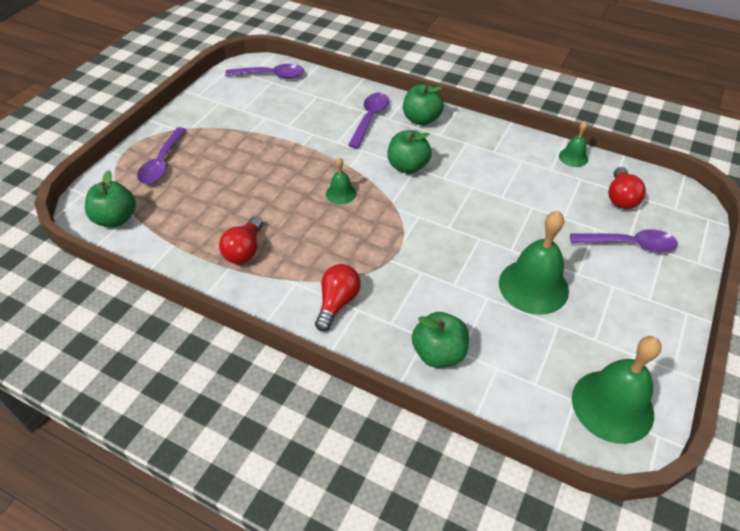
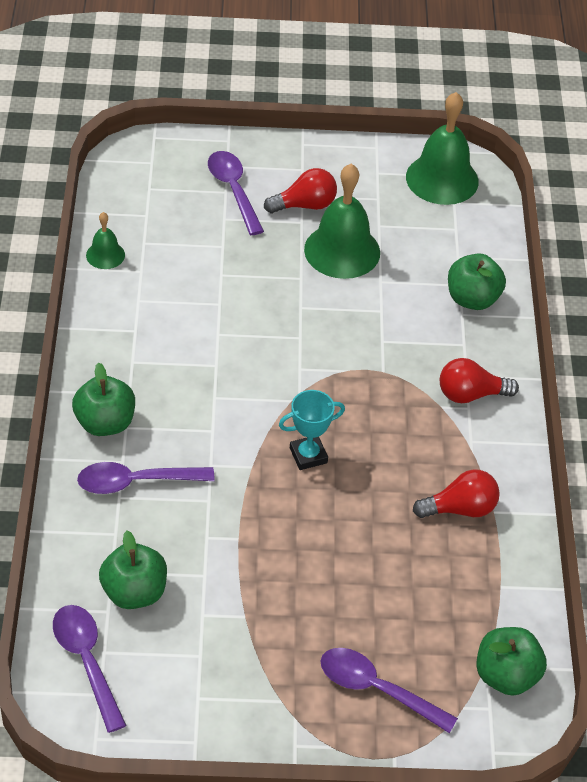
camera: 120 degrees left, 0 degrees up
(162, 163) = (377, 689): purple spoon -> purple spoon turned 135 degrees counterclockwise
(341, 193) = (308, 455): green bell -> turquoise trophy
(408, 166) = (216, 406): green apple -> green apple (134, 592)
(620, 198) = (159, 205): red light bulb -> red light bulb (305, 205)

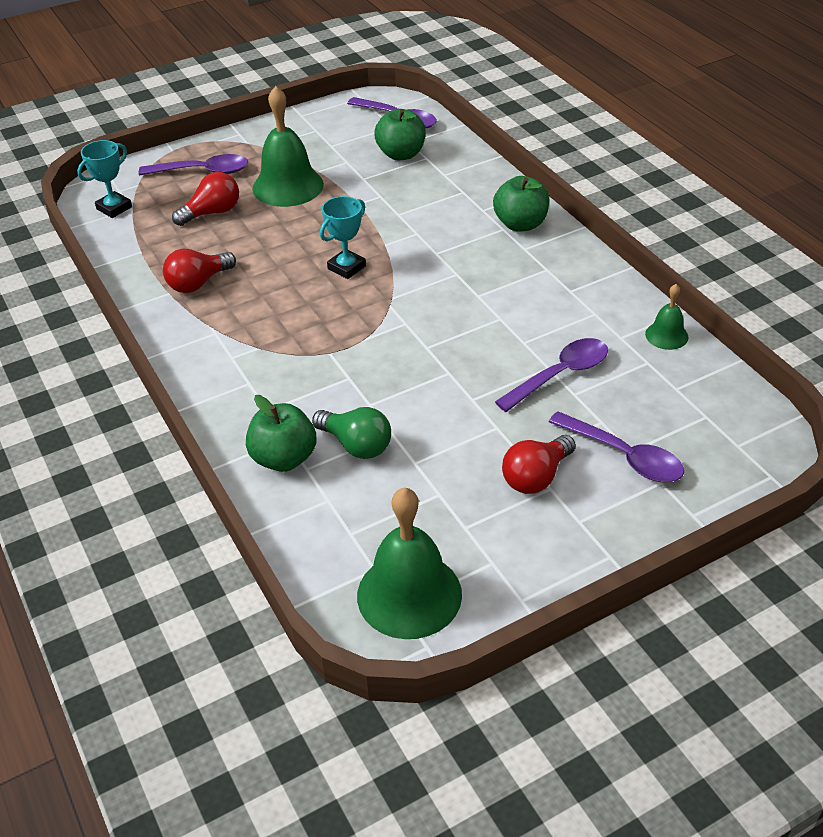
camera: 155 degrees right, 5 degrees down
(136, 482) = (460, 203): purple spoon -> purple spoon (560, 375)
(342, 251) = (455, 445): green bell -> green bell (288, 186)
(413, 284) = (356, 445): none -> green light bulb
(470, 394) = (235, 368): red light bulb -> red light bulb (212, 213)
(506, 676) = (114, 208): green apple -> turquoise trophy

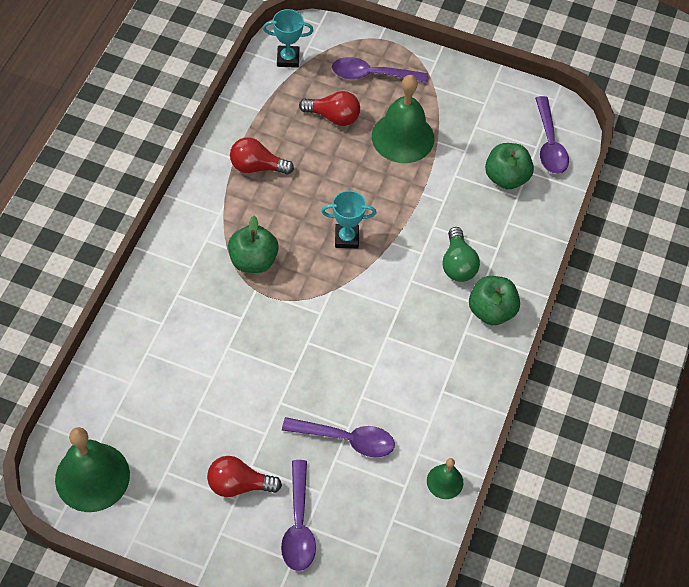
camera: 45 degrees right, 15 degrees up
(202, 171) = (372, 75): purple spoon -> purple spoon turned 135 degrees clockwise
(284, 458) = (144, 334): green apple -> green apple (253, 260)
(356, 445) = (186, 365): green light bulb -> green light bulb (458, 264)

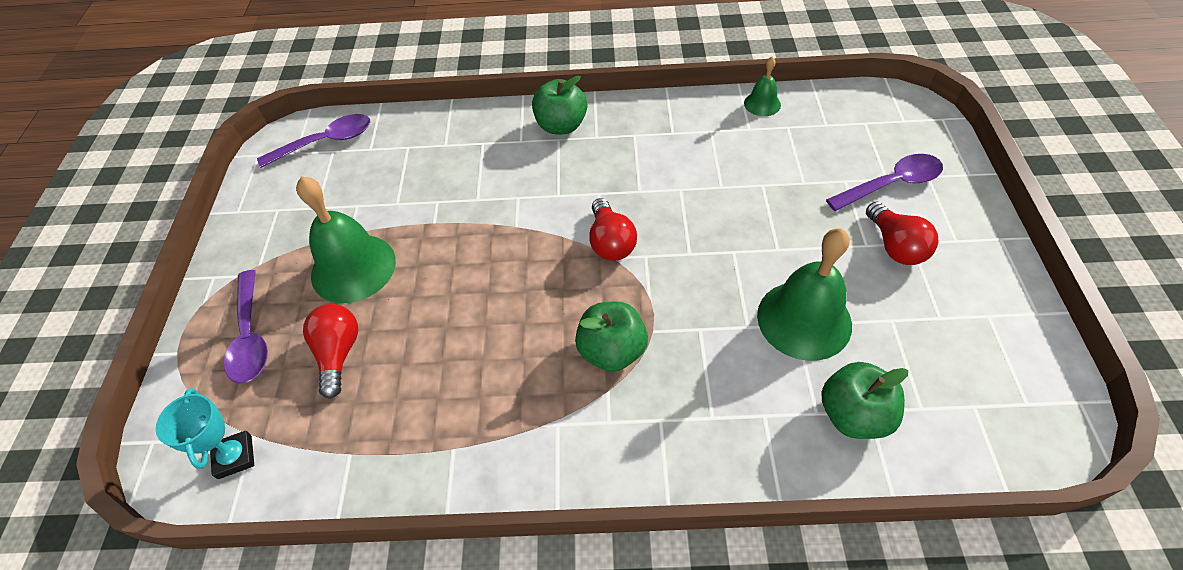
camera: 105 degrees left, 5 degrees down
(92, 477) = (1014, 391): green bell -> green bell (804, 319)
(257, 167) = (458, 411): red light bulb -> red light bulb (610, 242)
(346, 238) = (530, 269): turquoise trophy -> none
(346, 439) = (776, 181): purple spoon -> none
(458, 264) = (518, 165): green light bulb -> none
(506, 178) = (385, 161): green apple -> green apple (853, 415)

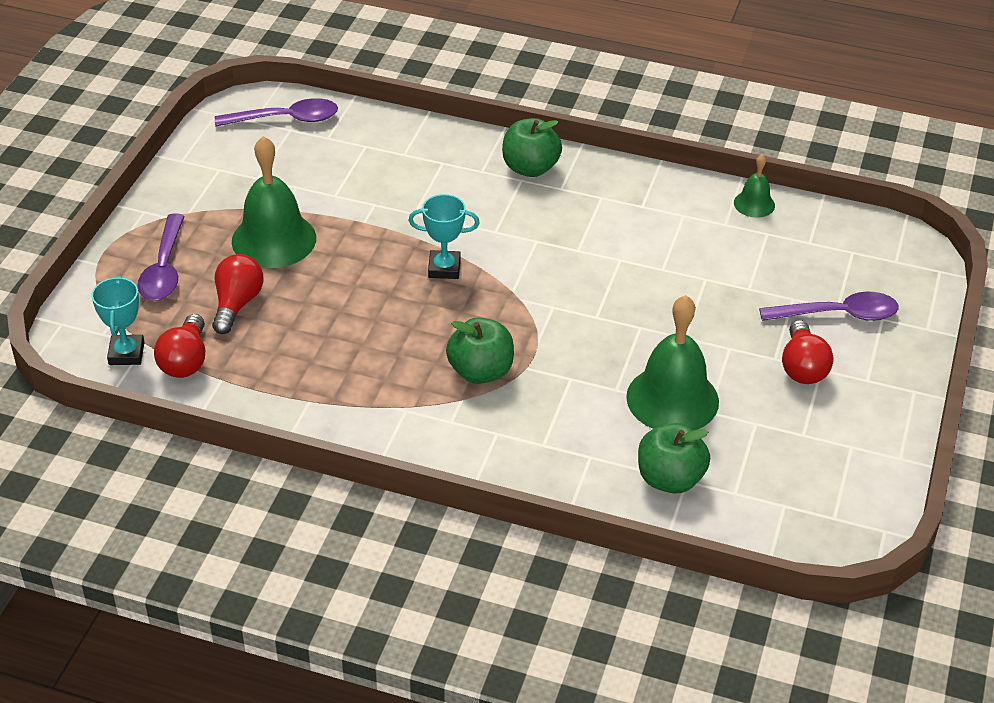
camera: 15 degrees right, 10 degrees down
(528, 247) = (444, 268): none -> turquoise trophy
(610, 242) = (525, 286): red light bulb -> red light bulb (185, 361)

